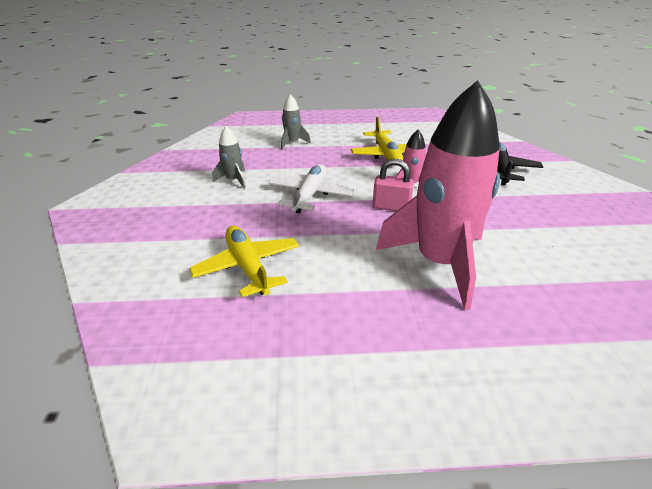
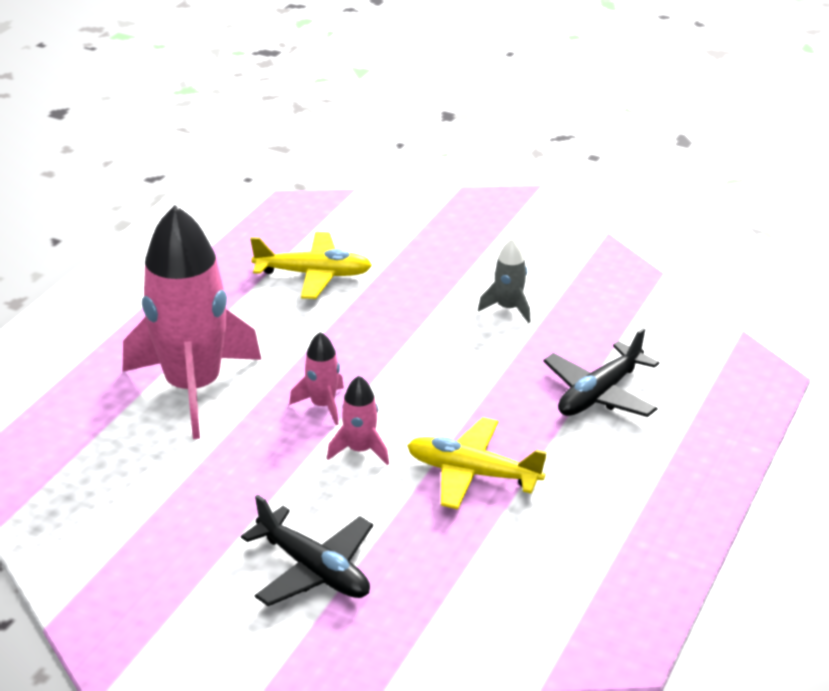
camera: 120 degrees right, 0 degrees up
(292, 142) = (599, 394): grey rocket -> black plane
(310, 195) = (413, 354): white plane -> none
(391, 207) = (323, 405): pink padlock -> pink rocket

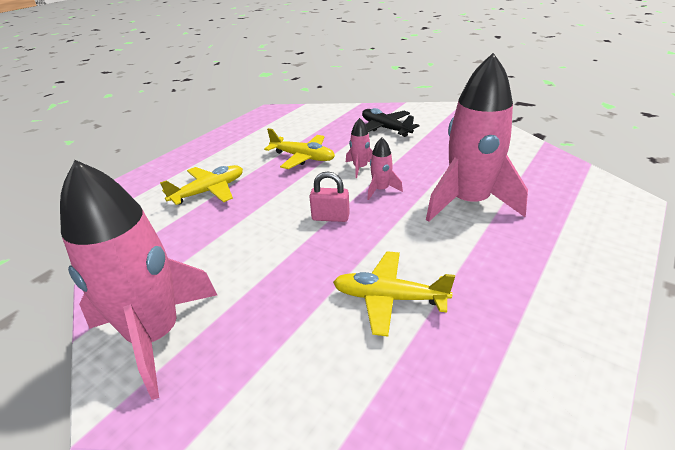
camera: 170 degrees left, 0 degrees up
(393, 357) = (330, 217): none -> pink padlock
(508, 308) = (228, 253): grey rocket -> none
(532, 238) = (155, 335): none -> pink rocket
(599, 394) = (209, 191): black plane -> yellow plane

